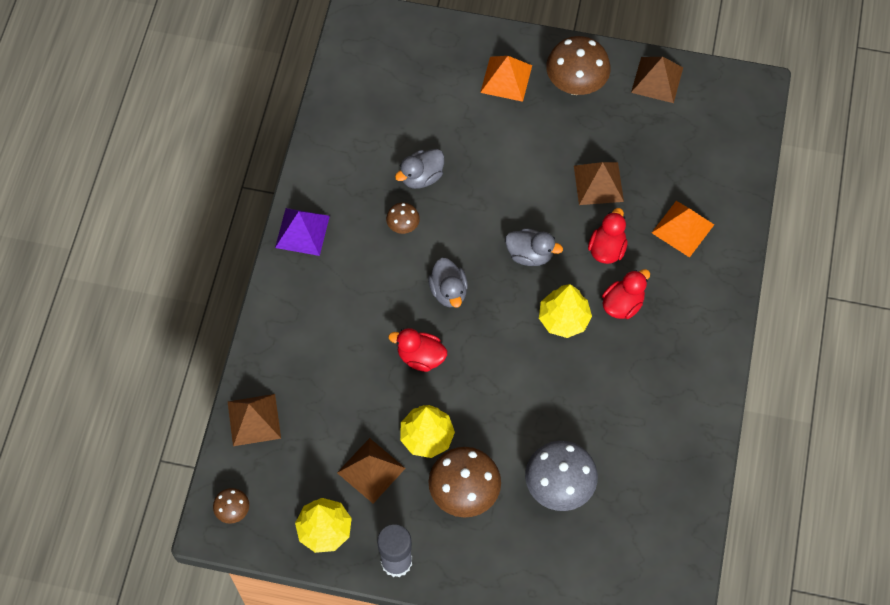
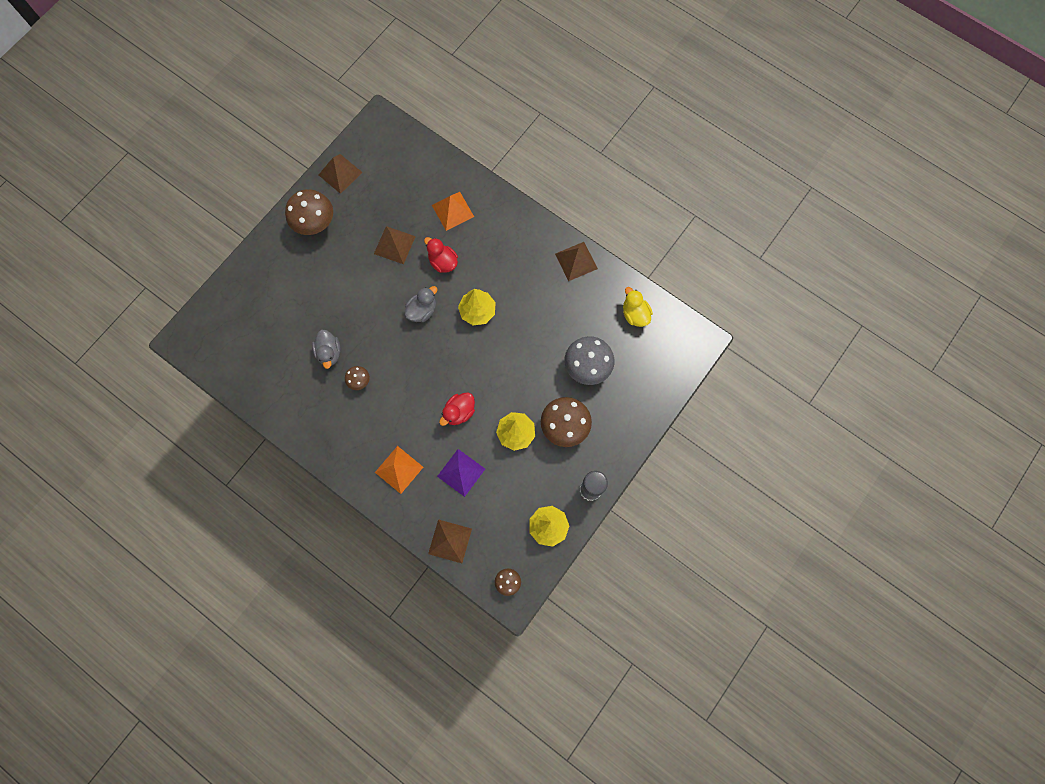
camera: 65 degrees left, 10 degrees up
(302, 231) = (328, 449): purple pyramid -> purple pyramid (461, 472)
(371, 470) = (522, 479): brown pyramid -> brown pyramid (576, 261)
(448, 291) = (422, 373): grey duck -> none
(506, 79) = (286, 265): orange pyramid -> orange pyramid (399, 469)
(622, 304) = (485, 271): red duck -> none
(666, 517) = (635, 314): none -> yellow duck

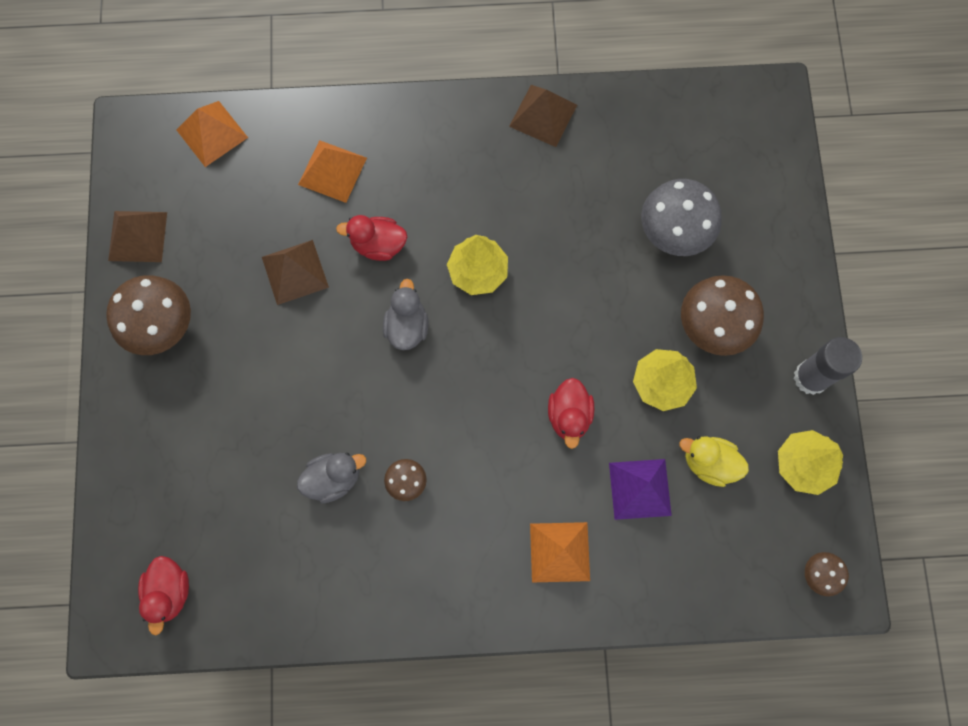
camera: 40 degrees left, 0 degrees up
(219, 344) = (170, 591): none -> red duck
(329, 353) = (333, 479): grey duck -> grey duck turned 60 degrees counterclockwise
(414, 150) = (212, 133): none -> orange pyramid
(450, 541) = (704, 586): brown pyramid -> none
(635, 314) = (670, 125): yellow duck -> yellow duck (709, 463)

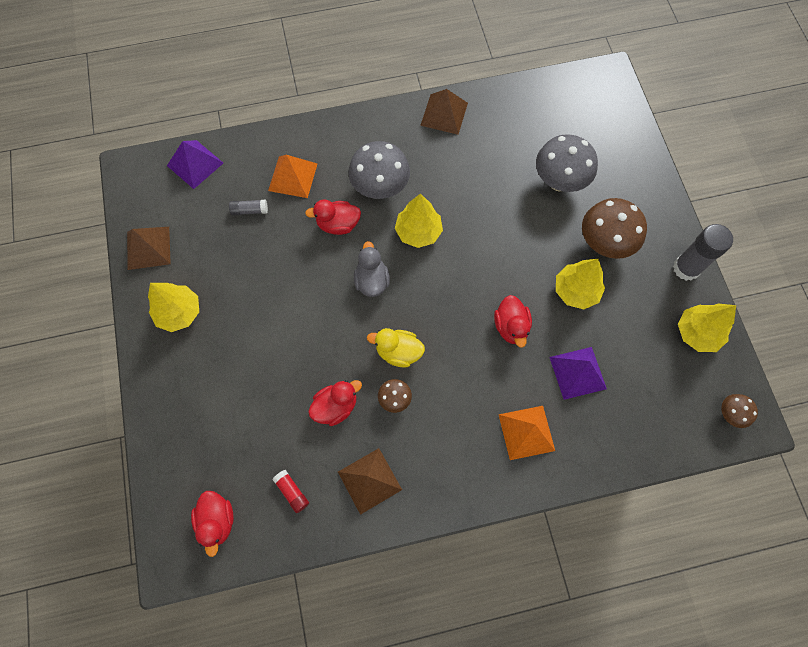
camera: 10 degrees left, 5 degrees down
(163, 327) = (179, 313): brown mushroom -> yellow tree
(212, 133) = (195, 164): orange pyramid -> purple pyramid
(263, 573) = (292, 492): none -> red glue stick
(270, 207) = (249, 210): none -> grey glue stick
(295, 272) = (277, 254): brown pyramid -> brown pyramid (369, 480)
(333, 479) = (336, 406): grey duck -> red duck
(440, 204) = (380, 188): none -> grey mushroom
(709, 463) = (626, 344): yellow duck -> yellow duck (398, 352)

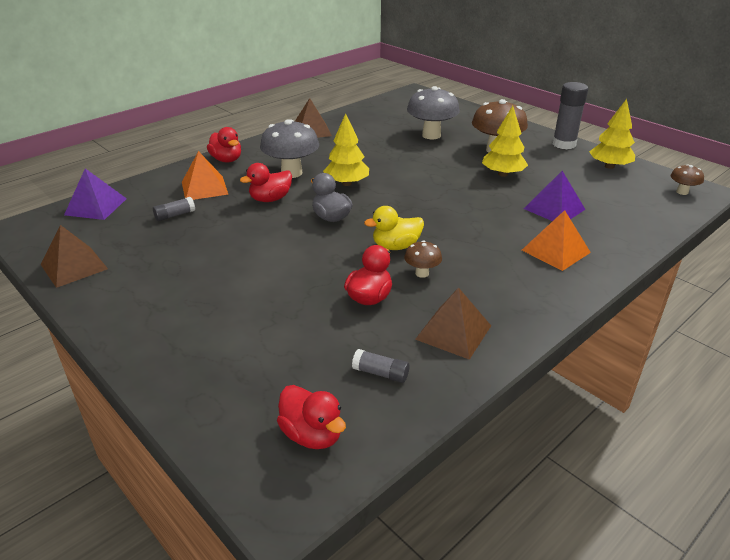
camera: 30 degrees left, 35 degrees down
(179, 313) = (141, 296): yellow tree -> none
(292, 492) = (380, 373): red glue stick -> grey glue stick
(511, 327) = (475, 204): red duck -> red duck (226, 160)

